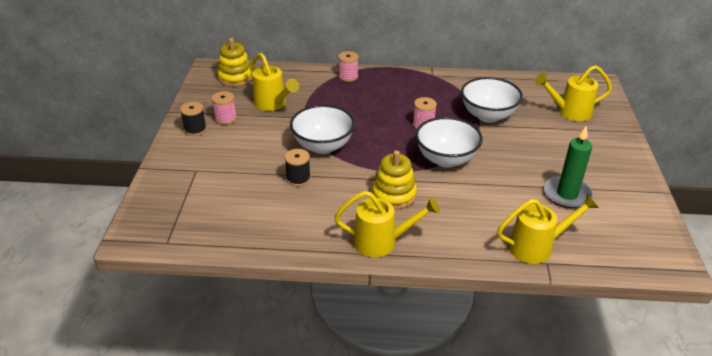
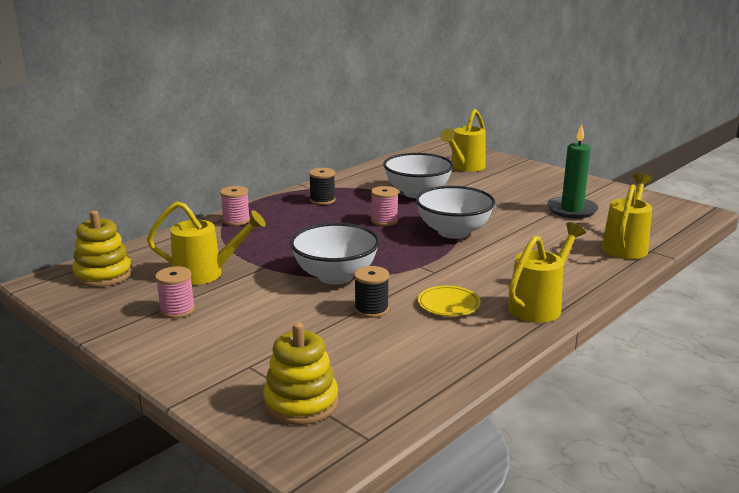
camera: 50 degrees left, 15 degrees down
(195, 129) = (160, 337): black spool -> black spool (322, 200)
(338, 204) = (448, 304): none -> yellow plate
(394, 195) = (473, 273): yellow stacking toy -> yellow stacking toy (301, 403)

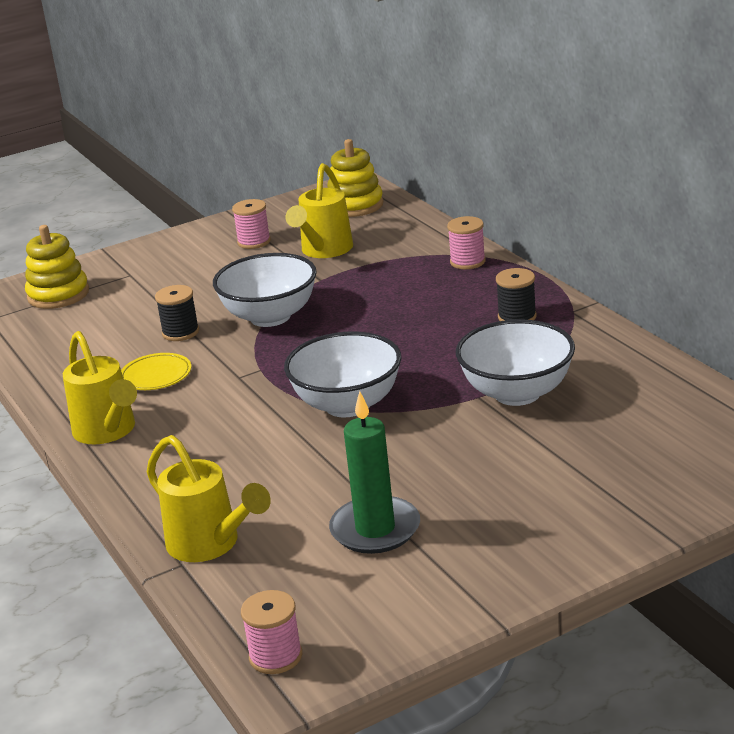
camera: 110 degrees right, 5 degrees up
(384, 221) = (416, 357): pink spool -> pink spool (275, 656)
(465, 167) = (639, 456): yellow watering can -> none

